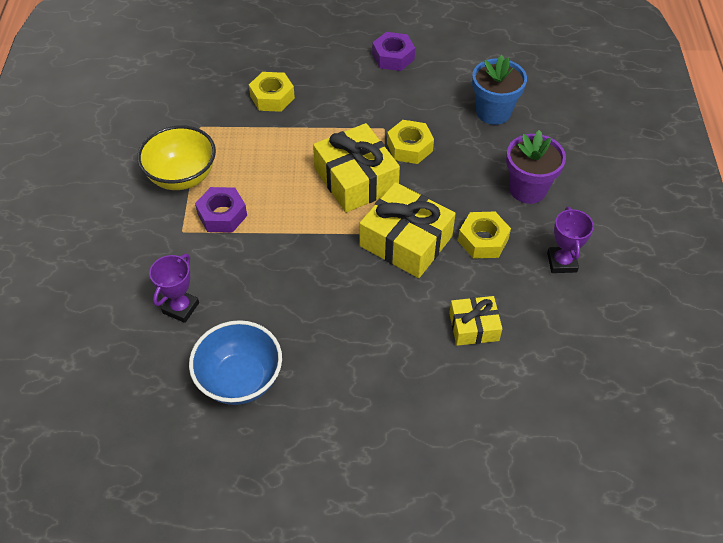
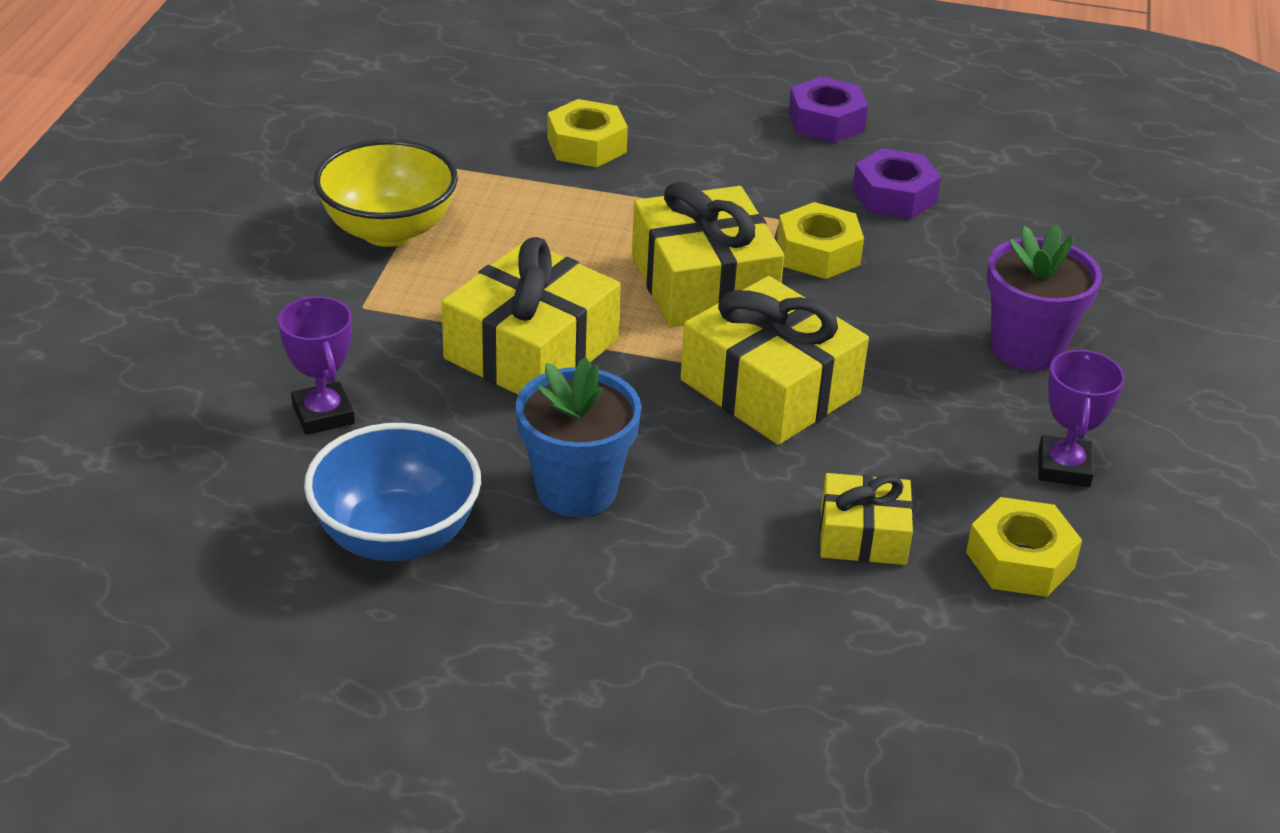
camera: 10 degrees right, 15 degrees down
(181, 308) = (323, 414): purple trophy -> purple trophy turned 60 degrees counterclockwise
(222, 215) = (442, 295): purple nut -> purple nut (894, 196)
(278, 242) = (531, 349): none -> yellow gift
(483, 240) = (918, 409): yellow nut -> yellow nut (1020, 560)
(493, 112) = (992, 226): blue flower pot -> blue flower pot (576, 490)

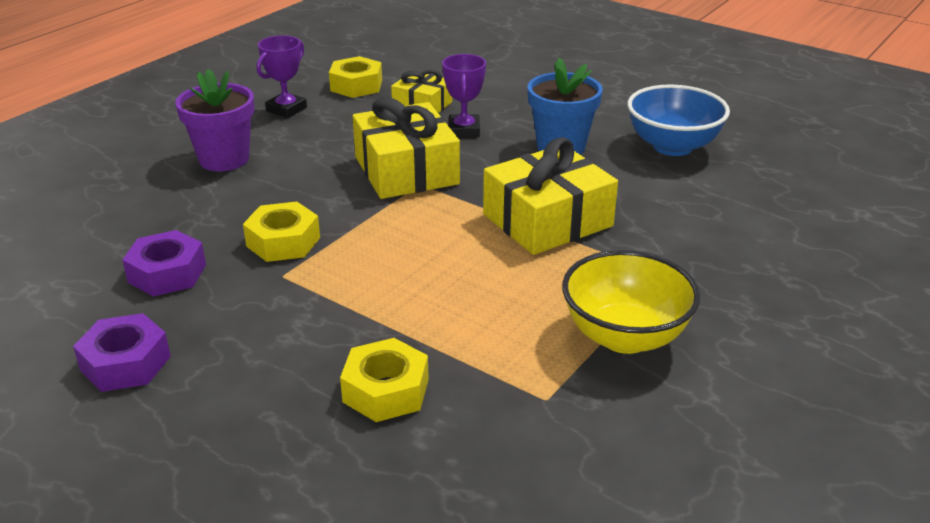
camera: 155 degrees left, 5 degrees down
(323, 414) = (706, 210): purple trophy -> purple trophy (464, 130)
(704, 283) = (390, 238): yellow gift -> none

